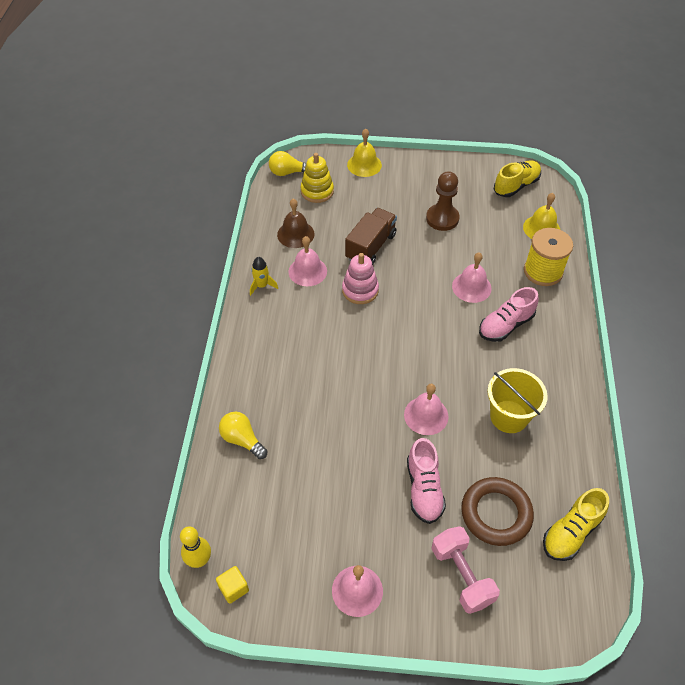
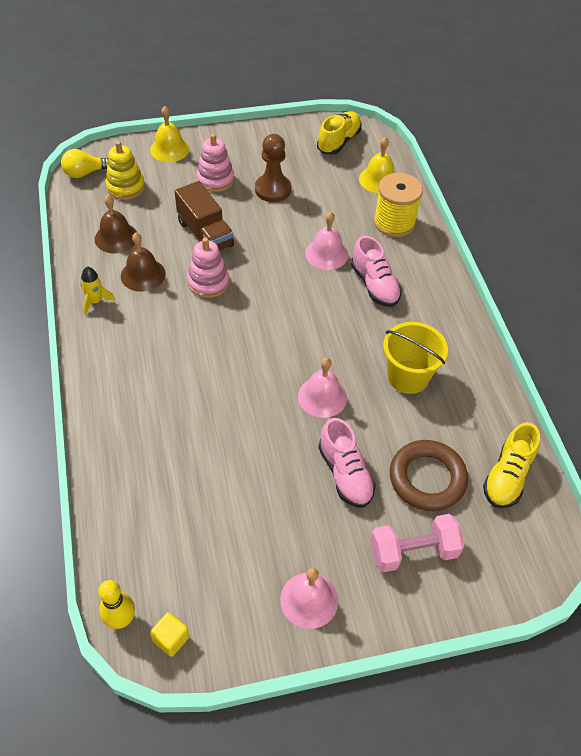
camera: 20 degrees left, 0 degrees up
(242, 440) = (127, 474): yellow light bulb -> none
(307, 271) = (143, 274): pink bell -> brown bell
(371, 247) = (205, 234): brown truck -> brown truck turned 135 degrees clockwise
(395, 200) = (215, 179): none -> pink stacking toy
(461, 575) = (413, 551): pink dumbbell -> pink dumbbell turned 60 degrees counterclockwise
(505, 325) = (374, 285): pink shoe -> pink shoe turned 60 degrees counterclockwise

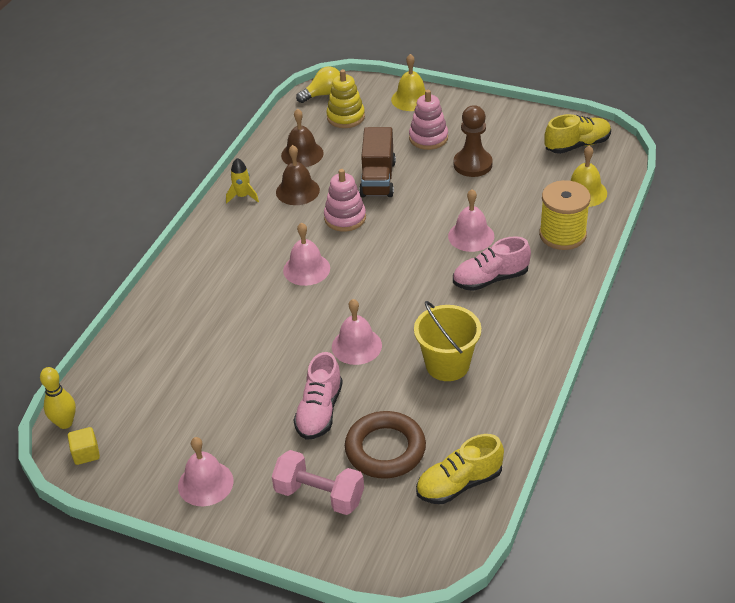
camera: 40 degrees right, 10 degrees down
(85, 173) = (323, 94): yellow light bulb -> yellow light bulb turned 135 degrees clockwise
(216, 346) = (306, 269): none -> pink bell
(374, 285) = (490, 279): pink shoe -> pink shoe turned 60 degrees clockwise

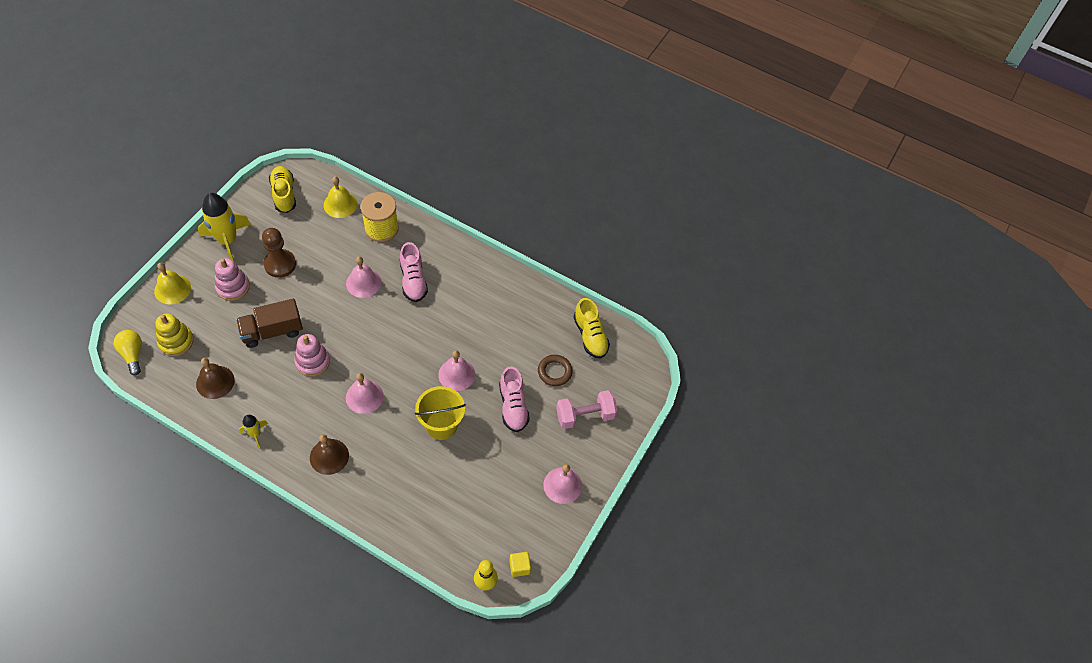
camera: 90 degrees left, 15 degrees up
(297, 191) = (264, 391): brown bell -> brown bell (329, 456)
(319, 411) = (513, 406): pink shoe -> pink shoe turned 60 degrees clockwise
(319, 495) = (585, 415): pink dumbbell -> pink dumbbell turned 45 degrees clockwise
(378, 179) = (272, 331): brown truck -> brown truck turned 150 degrees clockwise
(385, 449) = (554, 372): brown ring -> brown ring, size x0.65
(447, 365) = (489, 323): yellow bucket -> yellow bucket (441, 425)
(490, 120) = (227, 241): none -> yellow rocket

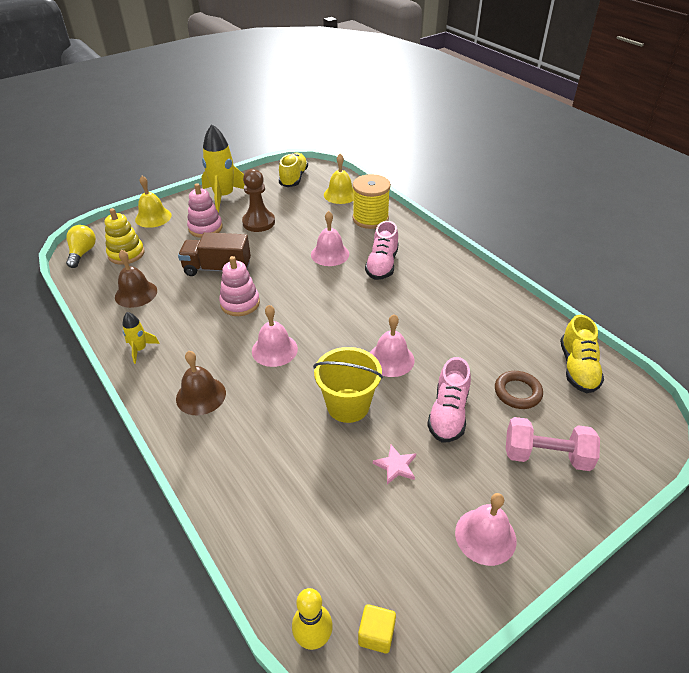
camera: 30 degrees right, 15 degrees down
(492, 459) = (396, 466): none -> pink star

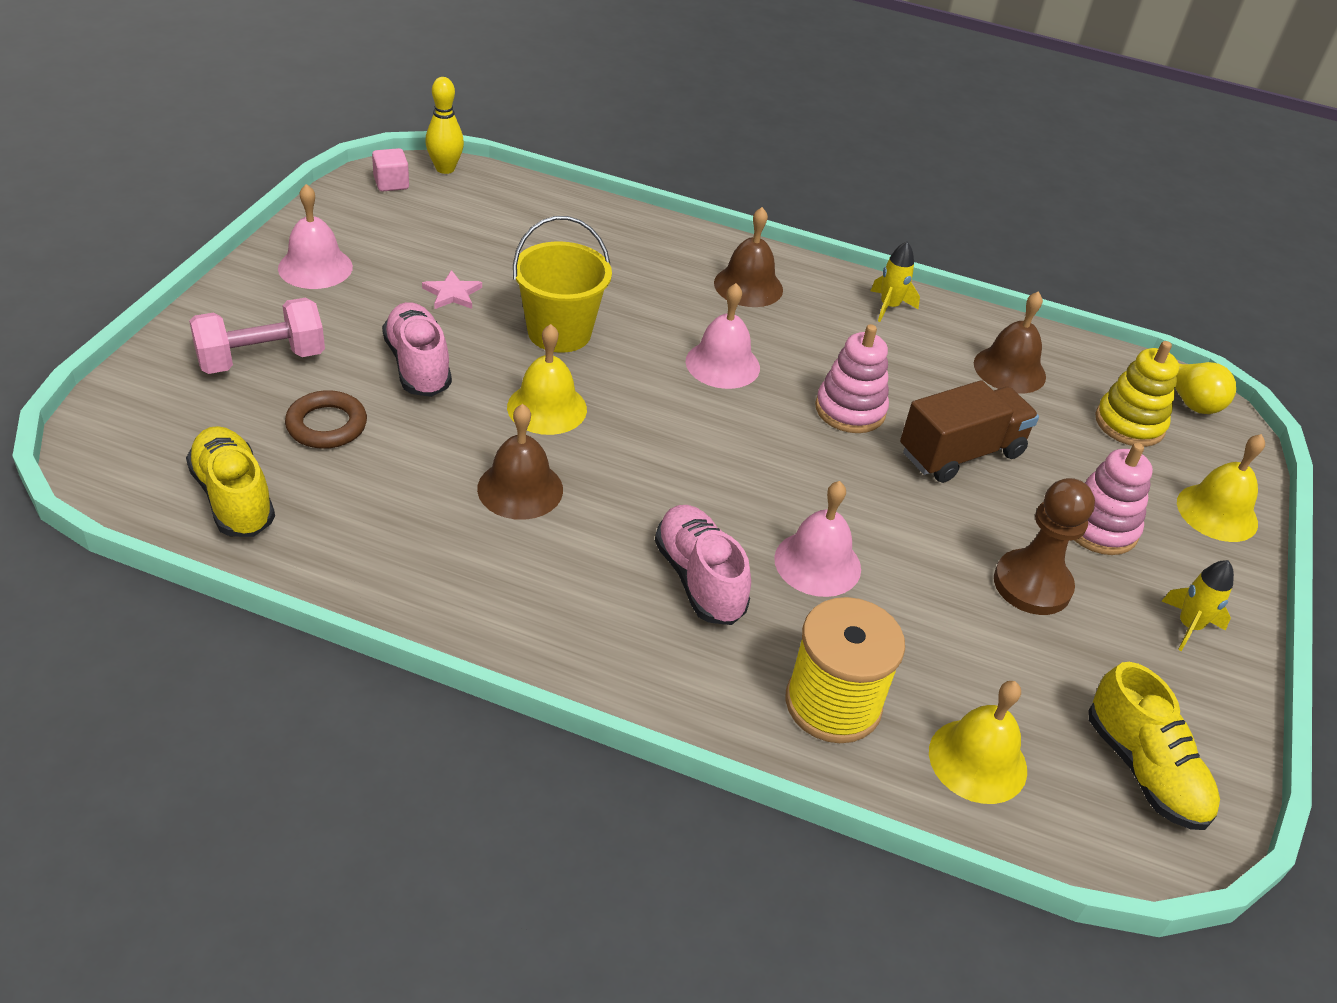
camera: 140 degrees right, 0 degrees up
(224, 197) = (1189, 626): yellow rocket -> yellow rocket, size x0.50
(376, 634) = (391, 183): yellow cube -> pink cube
(391, 359) = (547, 408): pink bell -> yellow bell
(432, 323) = (520, 489): none -> brown bell

